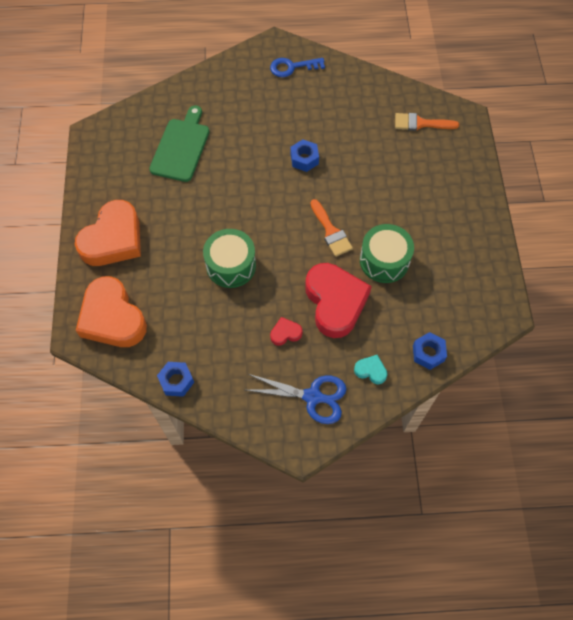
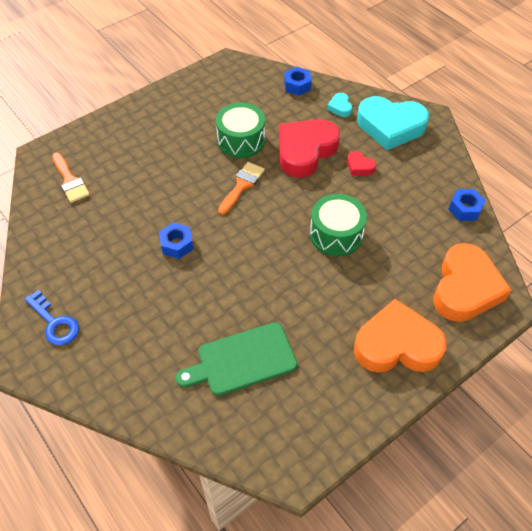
camera: 125 degrees left, 10 degrees down
(313, 397) = (390, 126): blue scissors -> turquoise heart

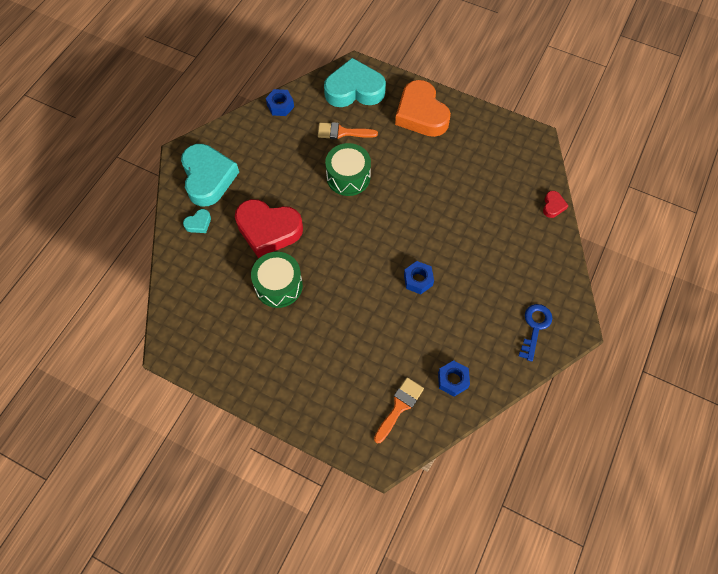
camera: 115 degrees left, 10 degrees up
(242, 185) = (332, 261): orange brush -> orange brush (342, 132)
(242, 360) = (486, 193): green cutting board -> none
(297, 85) = (181, 270): blue nut -> blue nut (452, 380)
(359, 166) = (267, 185): red heart -> red heart (553, 206)
(465, 288) = (354, 90): orange heart -> turquoise heart

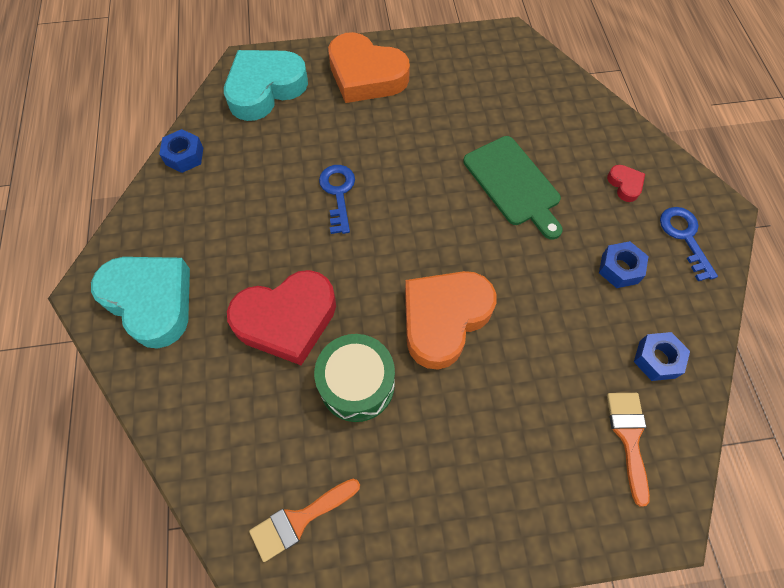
camera: 35 degrees left, 0 degrees up
(198, 223) = (182, 371): turquoise heart -> none
(342, 132) = (289, 145): orange brush -> orange brush (299, 519)
(348, 177) = (338, 193): green drum -> blue key
(351, 282) = (444, 319): none -> orange heart
(418, 280) = (519, 265): blue nut -> blue nut (619, 268)
(456, 232) = (514, 184): none -> green cutting board
(553, 206) = (587, 96): red heart -> red heart (625, 185)

